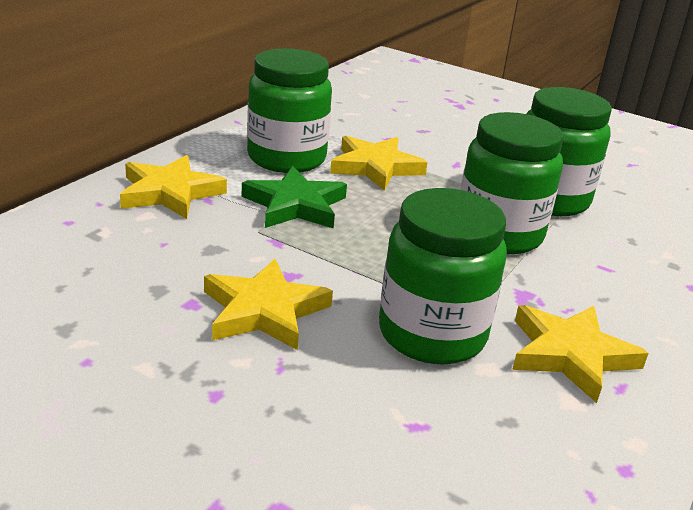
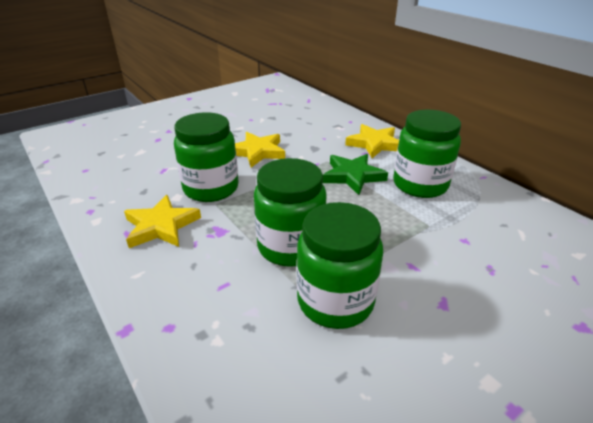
camera: 115 degrees right, 5 degrees up
(375, 167) = (405, 219): yellow star -> none

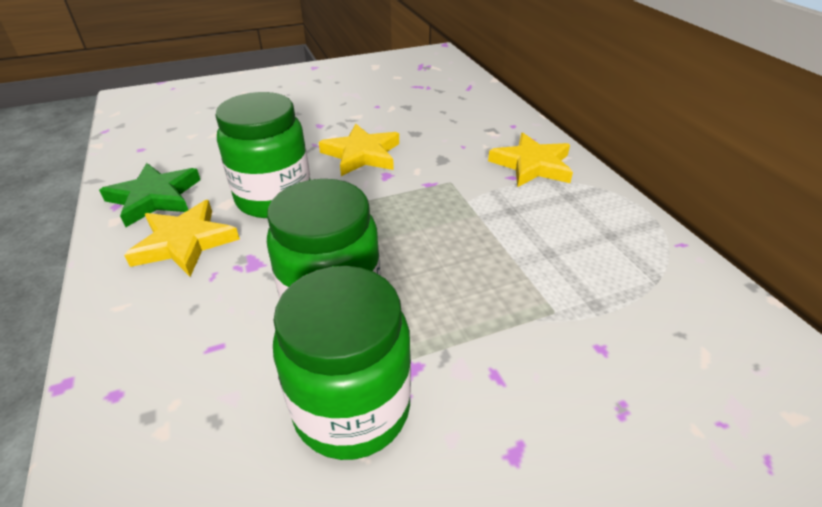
camera: 15 degrees right, 5 degrees up
(353, 176) = (476, 211): green star -> green star (155, 198)
(420, 185) = (571, 241): green jar -> none

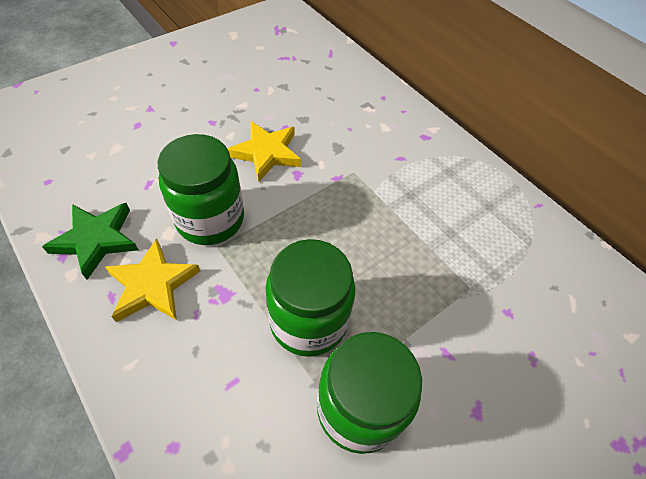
camera: 20 degrees left, 15 degrees up
(532, 165) = (412, 142): yellow star -> none

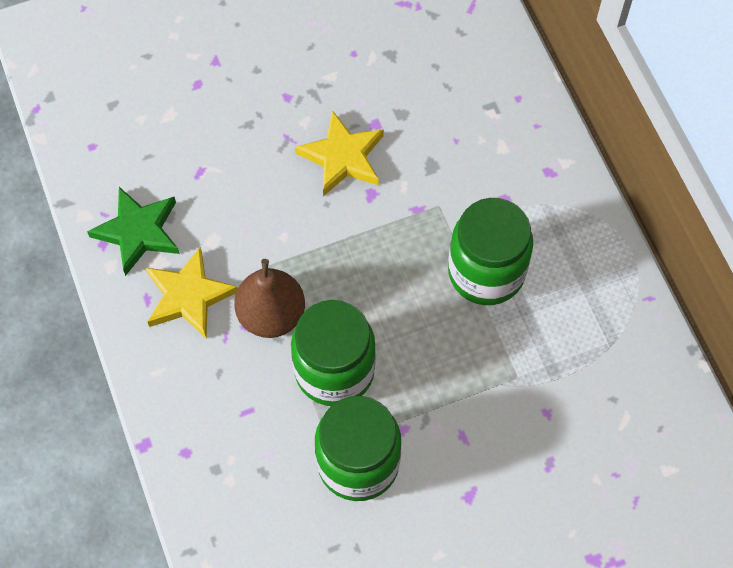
camera: 20 degrees right, 10 degrees up
(210, 219) = (259, 233): green jar -> green jar (486, 272)
(236, 284) = (271, 315): none -> brown pear

